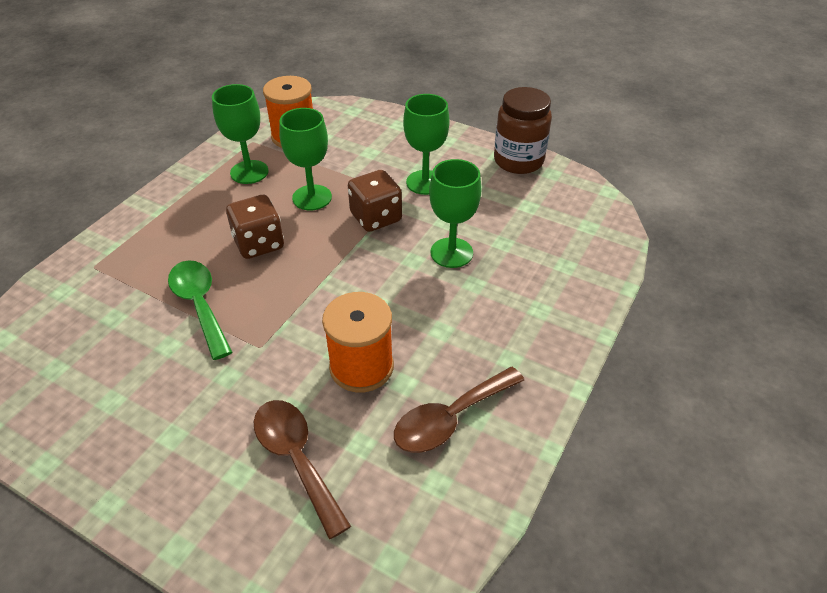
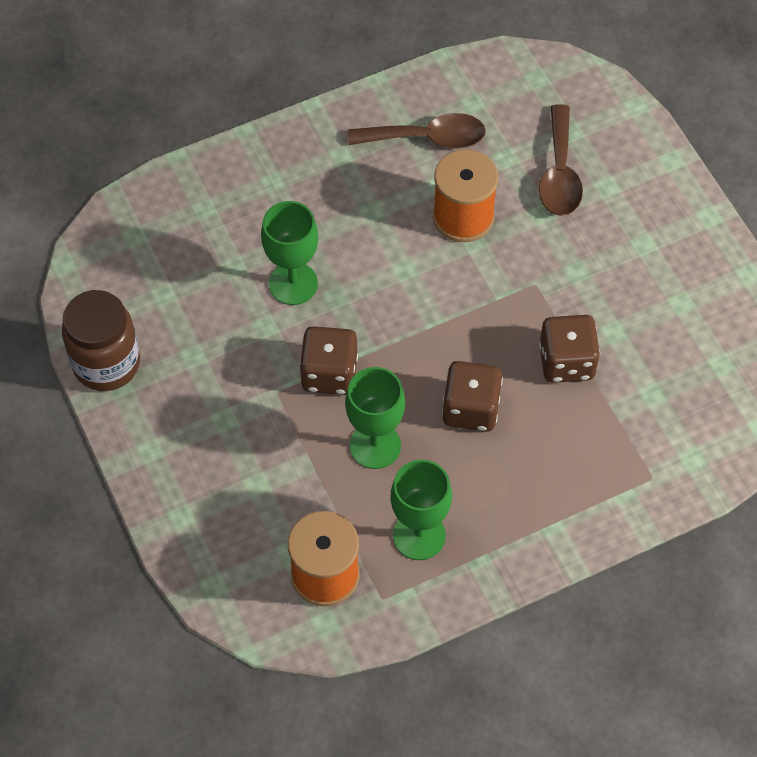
camera: 145 degrees left, 15 degrees up
(200, 305) = (566, 362): green spoon -> brown dice
(425, 182) = (237, 393): green goblet -> none

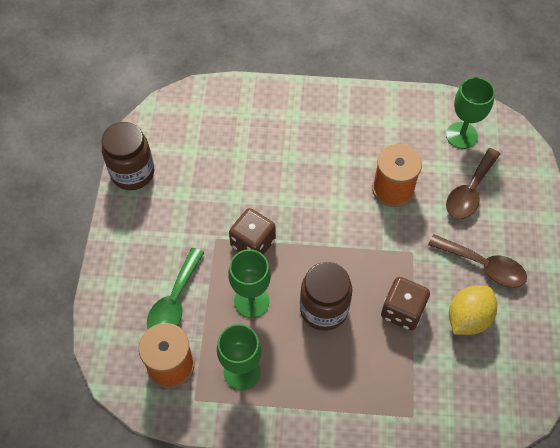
camera: 30 degrees right, 0 degrees up
(277, 497) = (174, 301): none -> green spoon
(293, 284) = (266, 179): green goblet -> green goblet (461, 135)
(427, 138) = (400, 132): brown spoon -> brown spoon (483, 266)
(471, 409) = (324, 309): brown dice -> brown jar
(648, 330) = (468, 318): none -> yellow lemon

